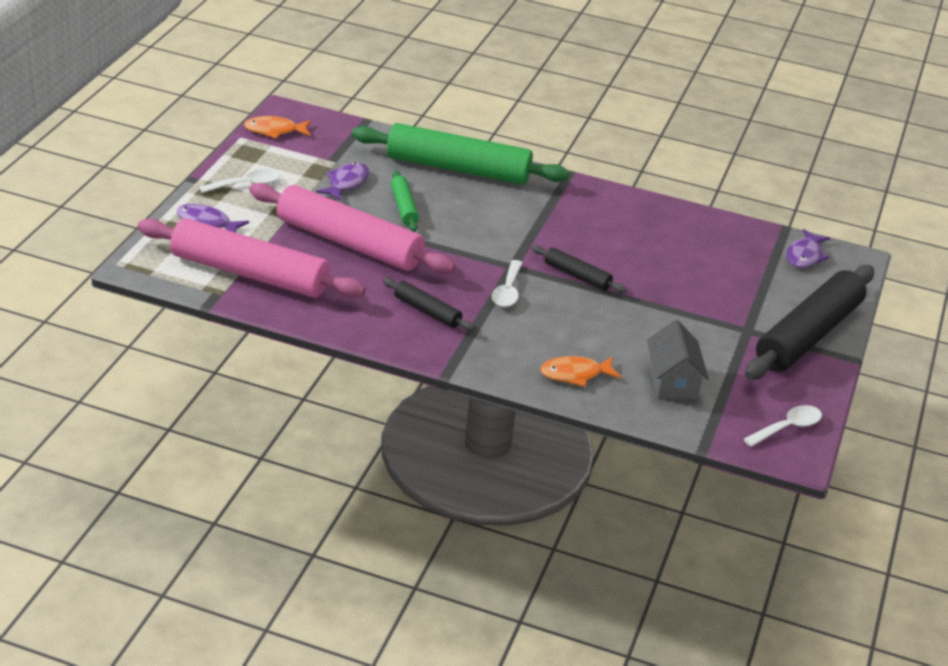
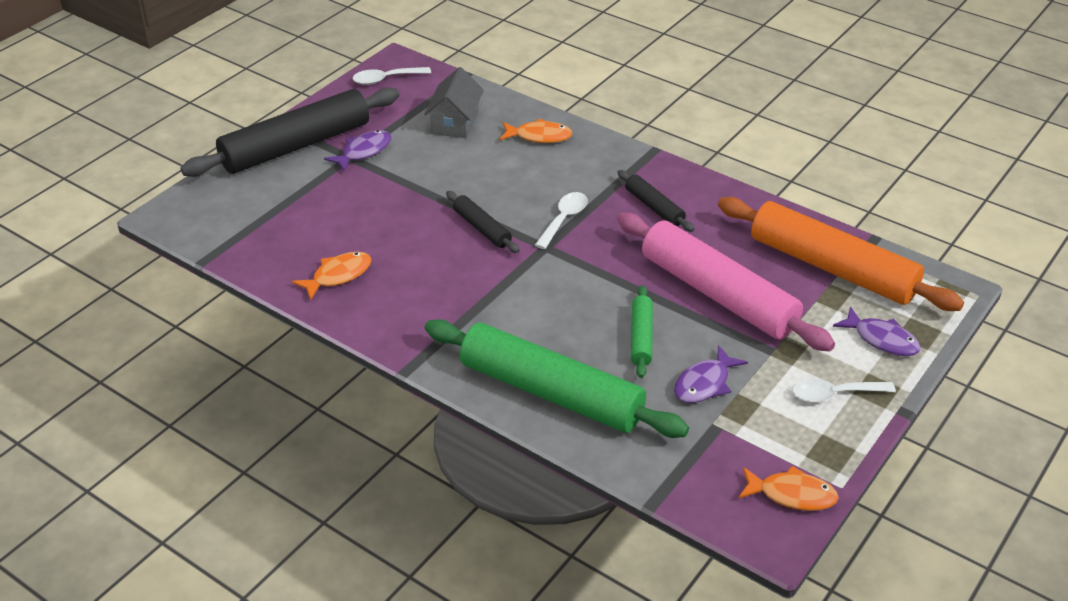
camera: 160 degrees left, 5 degrees up
(249, 273) = (832, 268): pink rolling pin -> orange rolling pin
(669, 227) = (338, 276): none -> orange fish
(804, 255) = (216, 225): purple fish -> purple fish (363, 152)

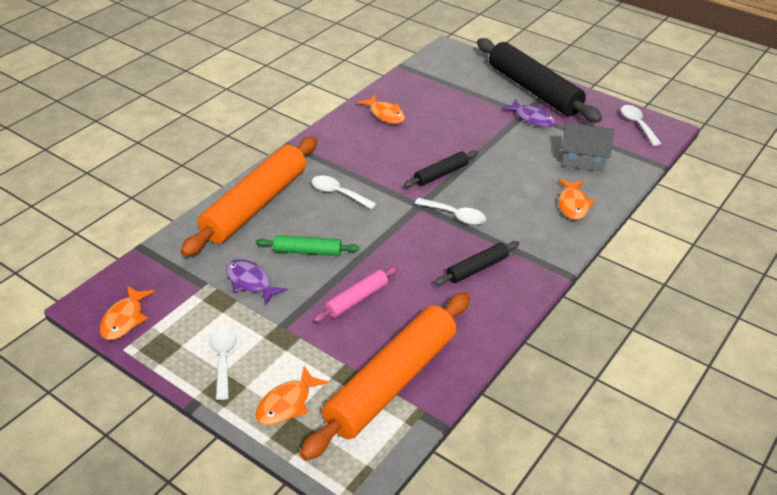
camera: 90 degrees right, 0 degrees up
(523, 315) = (338, 193): none -> white spoon
(551, 392) = (256, 205): green rolling pin -> orange rolling pin
(718, 294) = (357, 299): pink rolling pin -> pink rolling pin, size x0.46
(881, 339) = (287, 403): purple fish -> orange fish

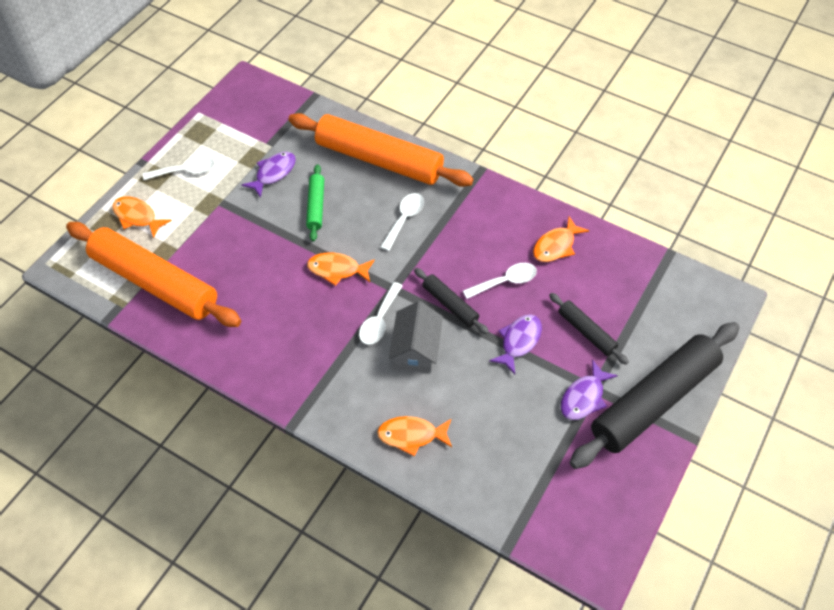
camera: 85 degrees right, 15 degrees up
(124, 319) = (230, 105): orange fish -> orange fish (337, 270)
(357, 299) = (253, 249): pink rolling pin -> none
(477, 268) = (298, 341): black rolling pin -> black rolling pin (586, 332)
(481, 142) = (519, 341): none -> purple fish
(583, 160) = (503, 452): grey house -> grey house (416, 349)
(637, 125) = (599, 527): white spoon -> white spoon (505, 282)

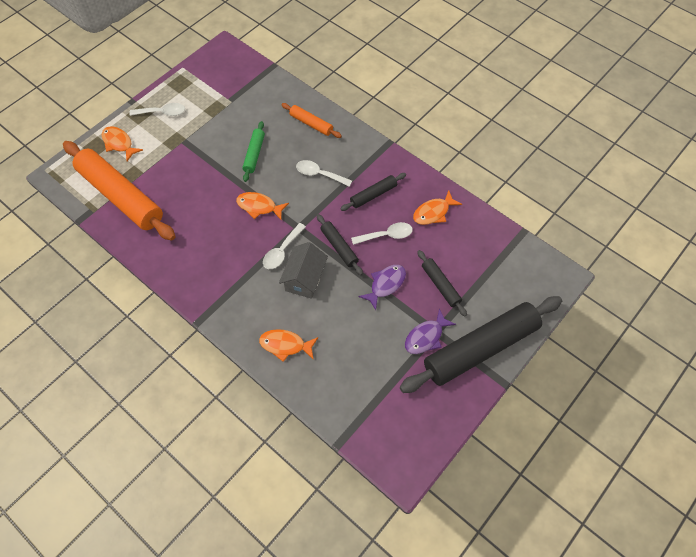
camera: 10 degrees right, 5 degrees up
(273, 173) = (228, 123): purple fish -> none
(379, 160) = (311, 124): orange rolling pin -> orange rolling pin, size x0.46
(404, 219) = (319, 174): white spoon -> white spoon turned 105 degrees counterclockwise
(477, 235) = (373, 195): none -> black rolling pin

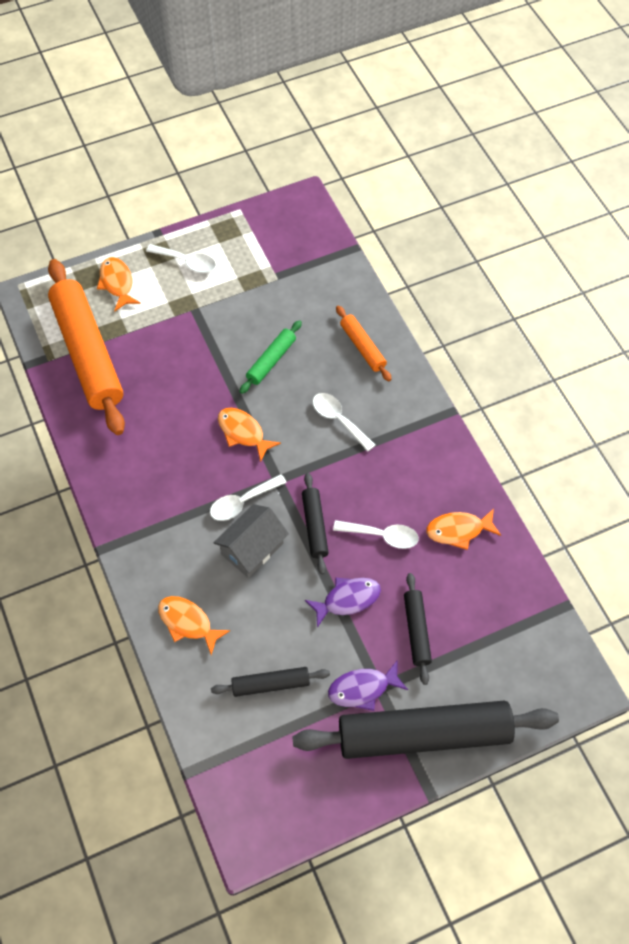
camera: 25 degrees right, 0 degrees up
(373, 195) = (393, 475): black rolling pin -> black rolling pin (270, 684)

